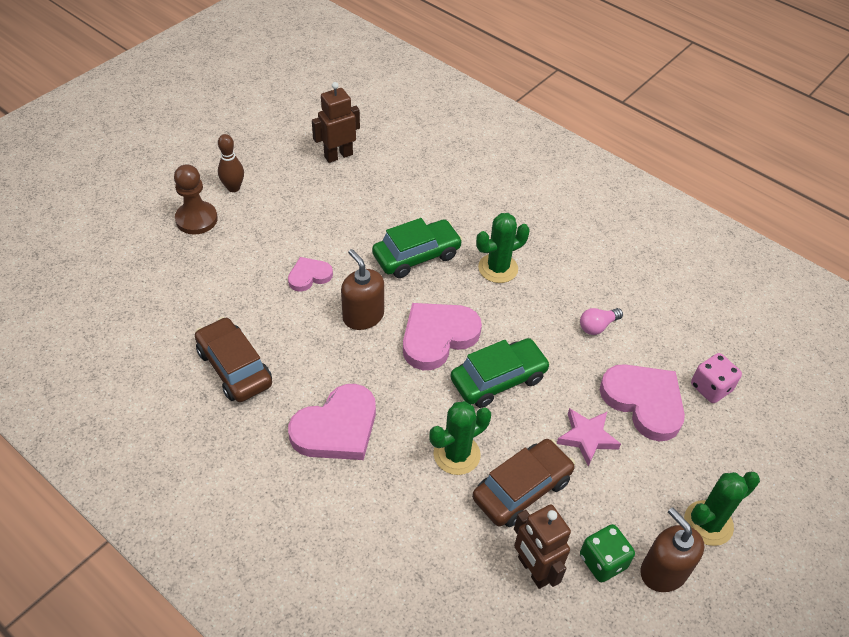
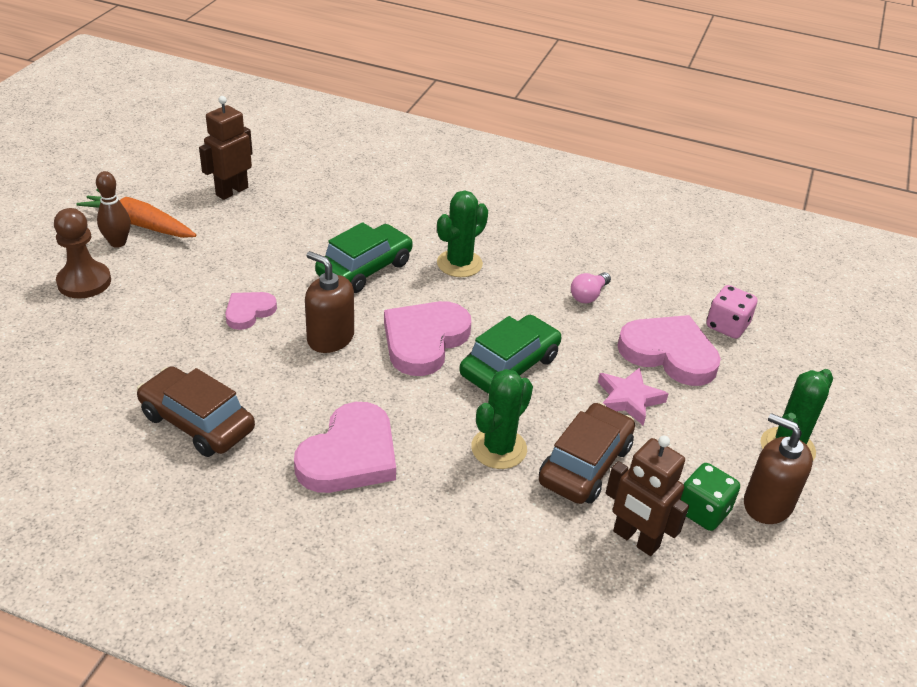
camera: 20 degrees left, 10 degrees down
(255, 173) = (139, 224): none -> orange carrot

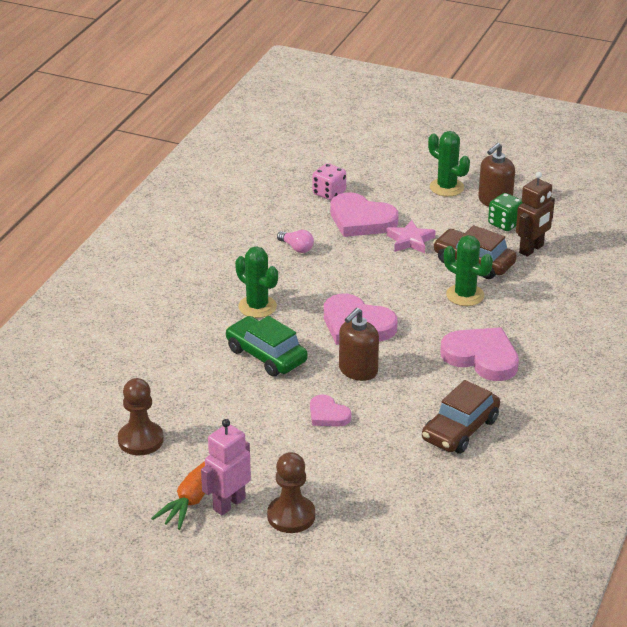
camera: 85 degrees left, 5 degrees down
(118, 243) = (229, 504): brown bowling pin -> pink robot
(231, 191) = (140, 440): brown robot -> brown pawn
(509, 366) = (382, 287): green car -> none
(669, 353) = (361, 220): pink heart -> pink heart turned 90 degrees counterclockwise

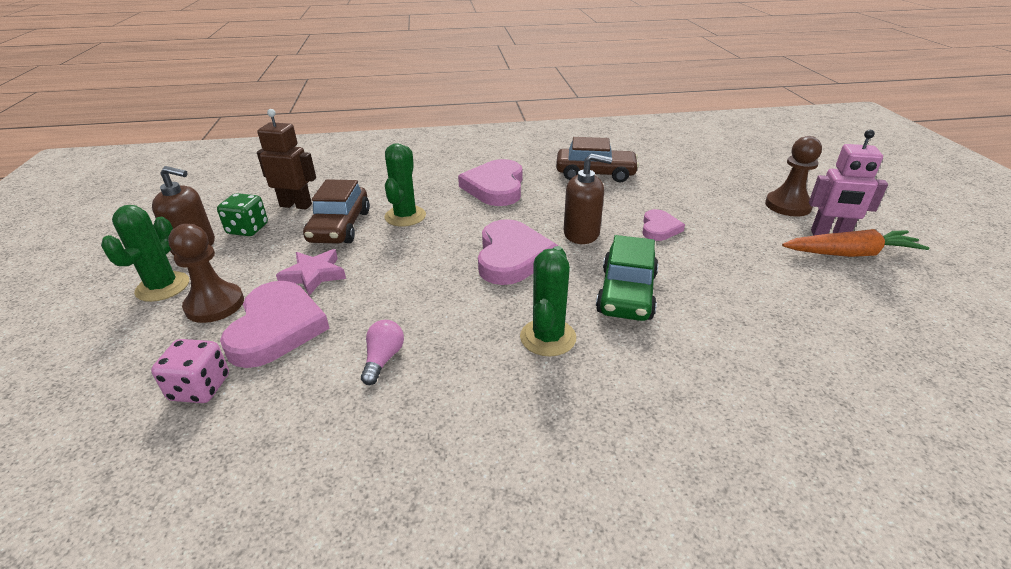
camera: 120 degrees left, 0 degrees up
(140, 440) = (863, 319): brown pawn -> brown pawn (215, 305)

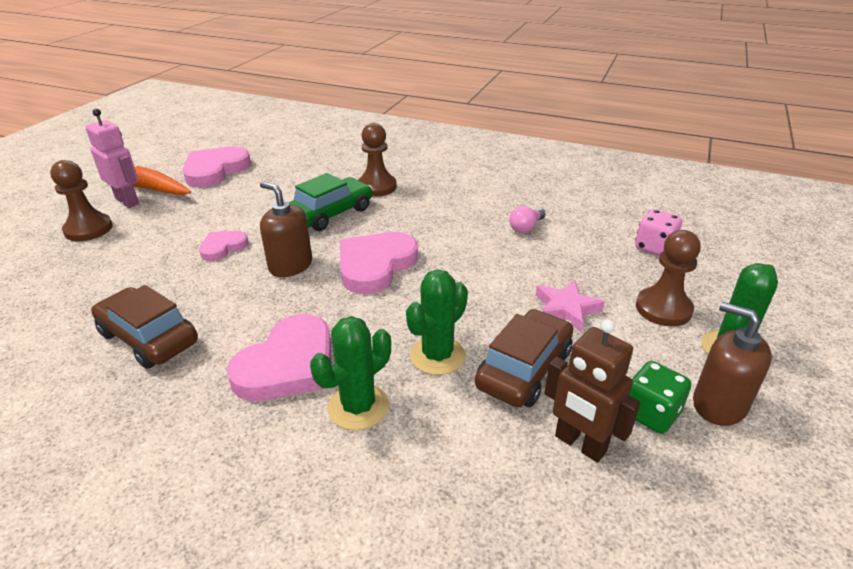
camera: 150 degrees left, 0 degrees up
(276, 328) = (602, 270): pink heart -> pink heart (215, 170)
(548, 337) = (413, 208): green cactus -> green cactus (358, 407)
(634, 356) = (376, 187): none -> brown pawn

